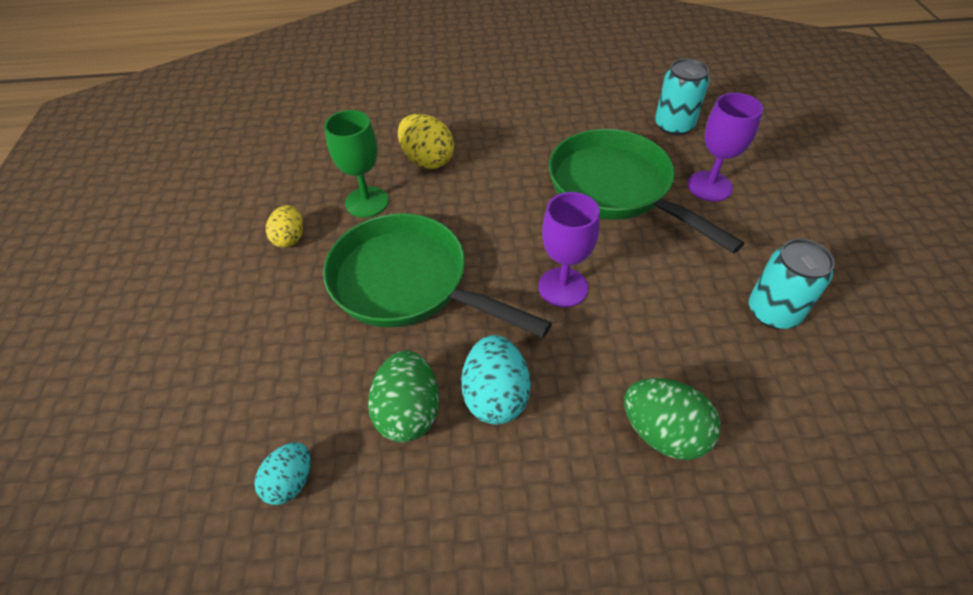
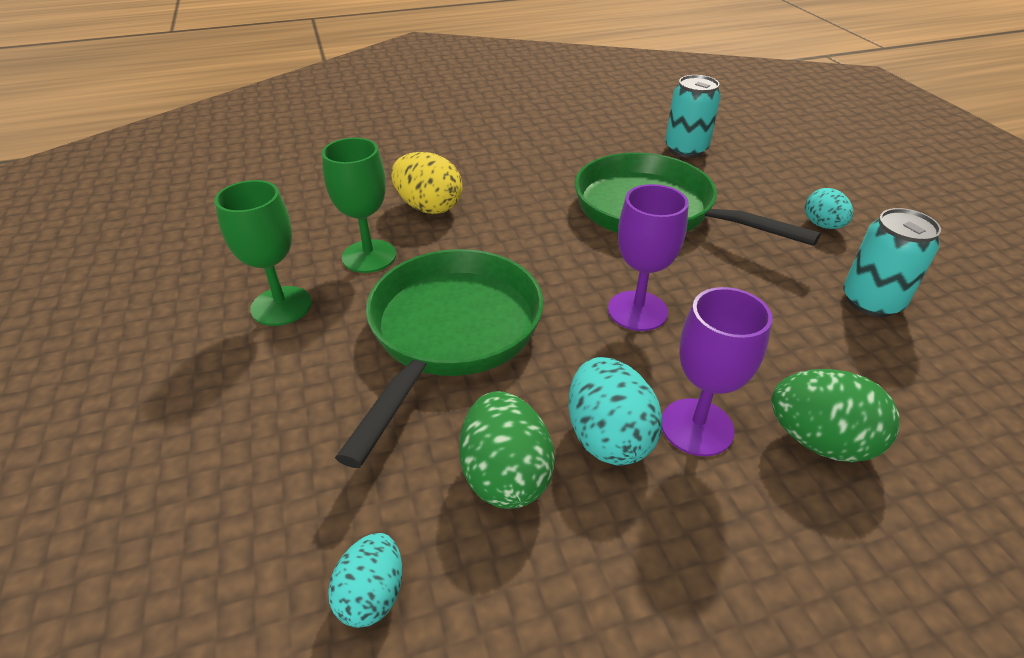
camera: 15 degrees left, 10 degrees down
(290, 238) = (281, 306): yellow egg -> green goblet
(408, 283) = (451, 333): green pan -> green pan turned 90 degrees clockwise
(709, 186) = (748, 197): purple goblet -> purple goblet (697, 427)
(766, 226) = (822, 225): none -> turquoise egg

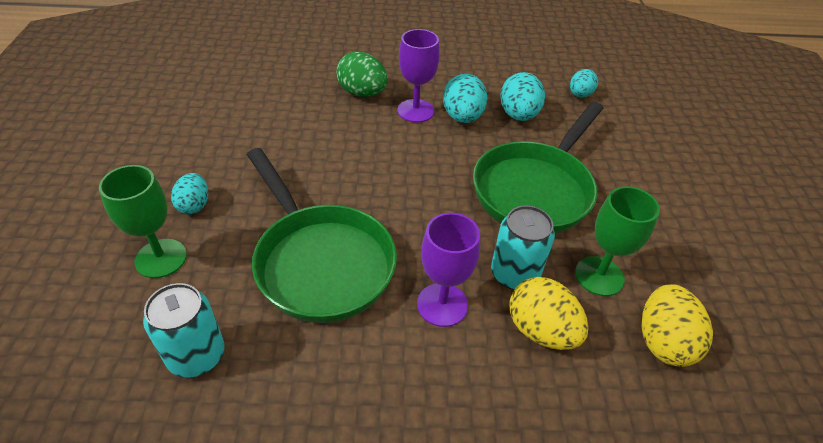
camera: 165 degrees left, 5 degrees up
(281, 306) = (662, 242): green goblet -> green goblet (161, 258)
(314, 221) = (663, 341): none -> yellow egg
(505, 476) = (518, 115): green egg -> turquoise egg
(637, 311) = (403, 174): purple goblet -> purple goblet (442, 304)
(871, 301) = (246, 142): turquoise can -> turquoise can (514, 274)

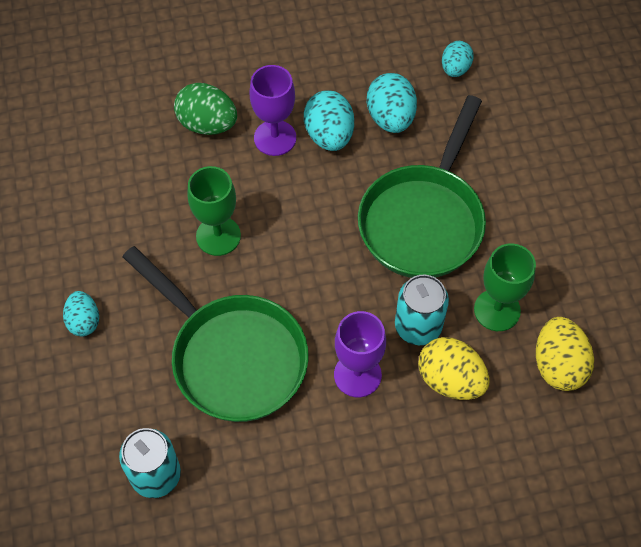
camera: 10 degrees left, 15 degrees up
(161, 258) = (79, 389): green goblet -> green goblet (218, 236)

